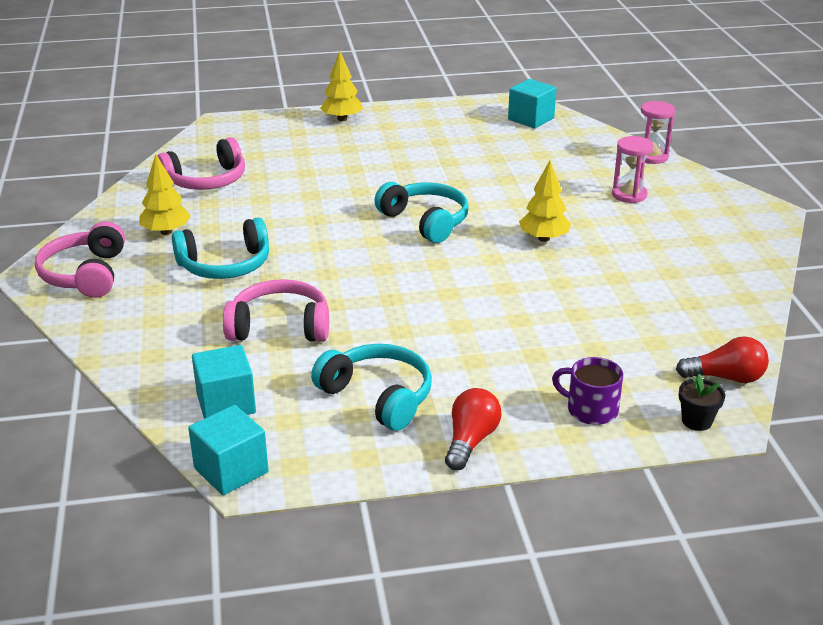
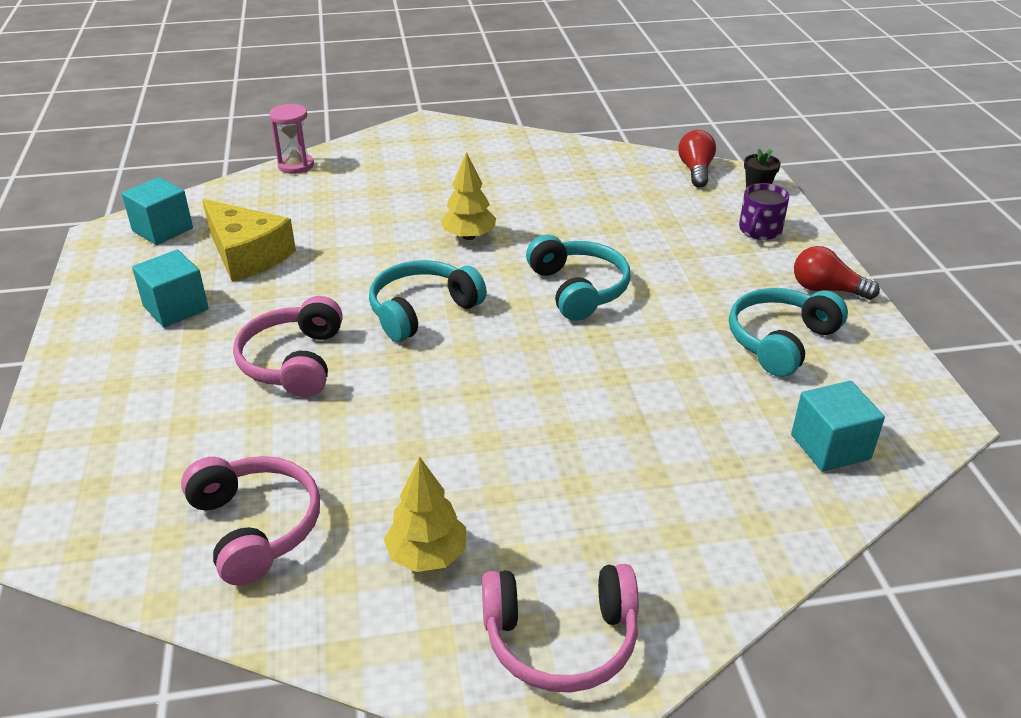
camera: 90 degrees left, 5 degrees up
(225, 265) = (528, 477): turquoise headphones -> turquoise headphones (578, 289)
(231, 470) = (936, 433): turquoise cube -> turquoise cube (176, 308)
(280, 327) = (670, 415): pink headphones -> pink headphones (294, 362)
(342, 119) = (79, 387): yellow tree -> none
(499, 151) = (247, 255): none -> yellow cheese
(629, 195) = (380, 184): pink hourglass -> none

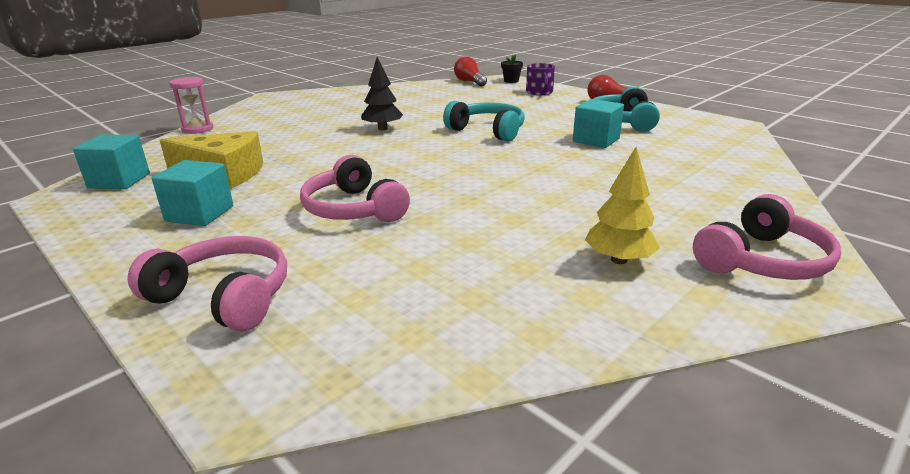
camera: 35 degrees left, 10 degrees down
(255, 527) = (476, 298): pink headphones -> pink headphones (224, 297)
(422, 311) = (407, 162): turquoise headphones -> none
(469, 236) = (382, 128): yellow tree -> black tree
(830, 447) = (716, 145): turquoise cube -> turquoise cube (596, 140)

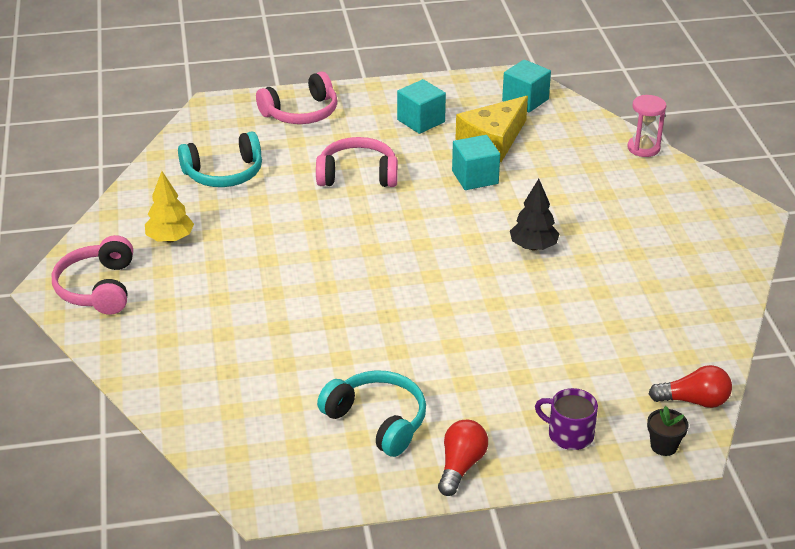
camera: 125 degrees right, 10 degrees up
(487, 131) = (453, 307): turquoise headphones -> turquoise headphones (224, 173)
(596, 140) = (347, 359): turquoise cube -> turquoise cube (475, 177)

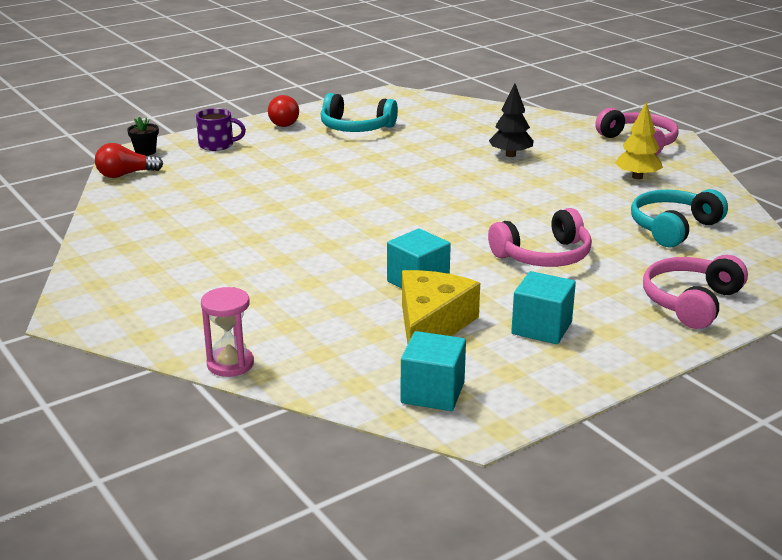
camera: 155 degrees right, 10 degrees down
(533, 247) = (310, 237): black tree -> black tree (510, 155)

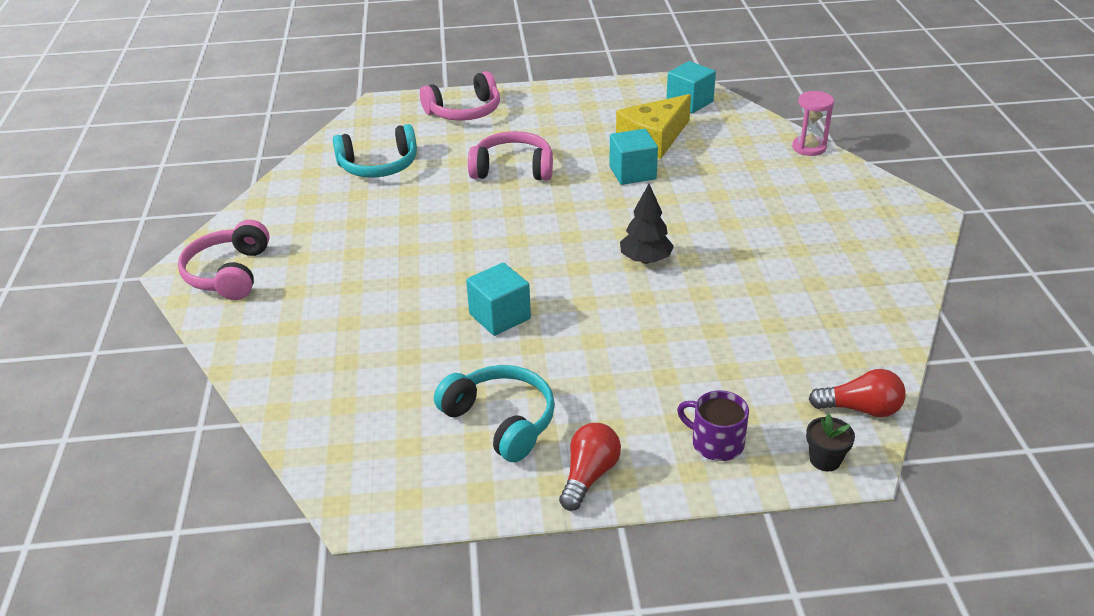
camera: 150 degrees left, 10 degrees up
(510, 155) = (382, 298): black tree -> black tree (645, 260)
(541, 328) = (582, 120): turquoise cube -> turquoise cube (500, 316)
(637, 177) = (312, 226): yellow tree -> none

